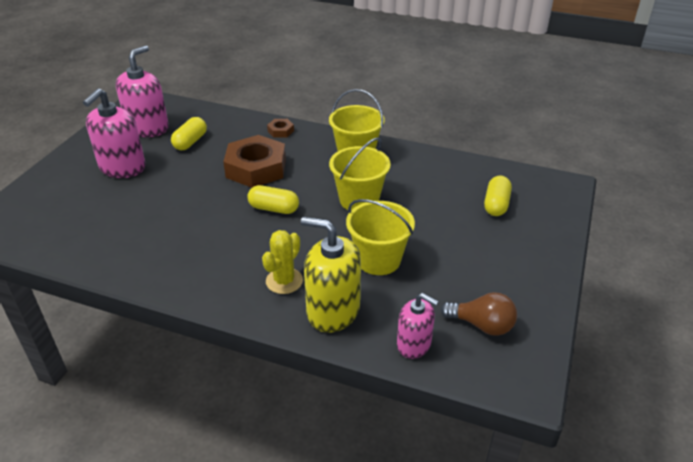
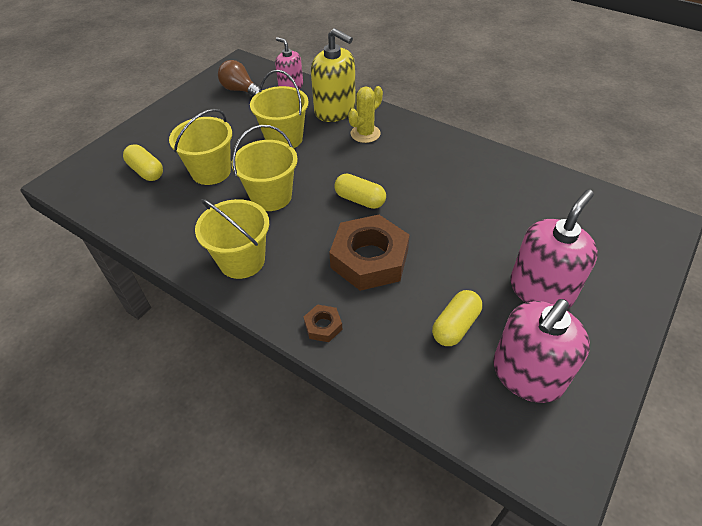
camera: 165 degrees left, 10 degrees up
(432, 213) = (211, 171): none -> yellow bucket
(496, 204) = (146, 171): yellow capsule -> yellow capsule turned 75 degrees counterclockwise

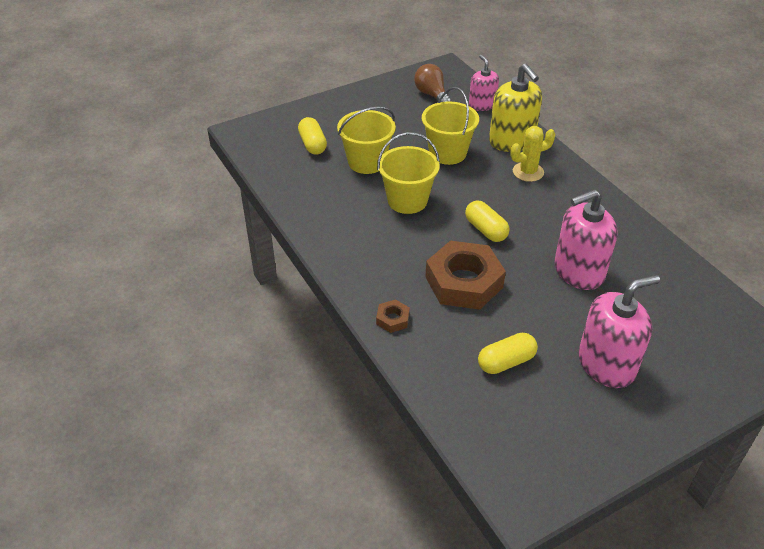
camera: 25 degrees right, 5 degrees down
(242, 260) = (354, 245): yellow bucket -> none
(527, 374) = (544, 422): pink soap dispenser -> pink soap dispenser (578, 271)

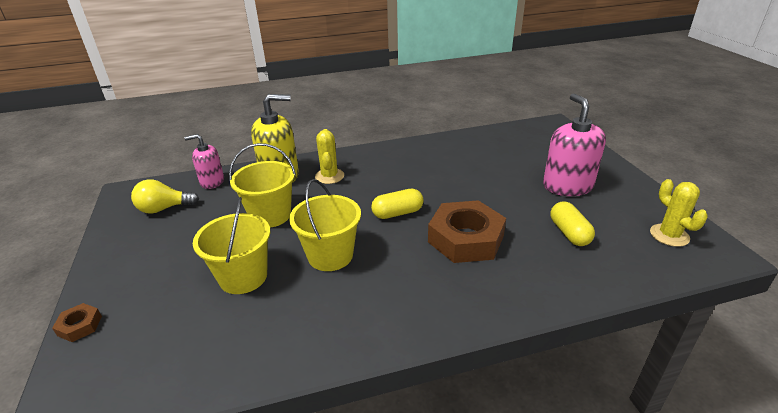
camera: 75 degrees left, 10 degrees down
(313, 144) = (169, 323): yellow capsule -> none
(392, 319) = (513, 297): brown nut -> brown nut (80, 326)
(432, 95) = (164, 208): brown light bulb -> yellow light bulb
(539, 454) = (669, 235): none -> yellow cactus
(578, 271) = (464, 177): pink soap dispenser -> none

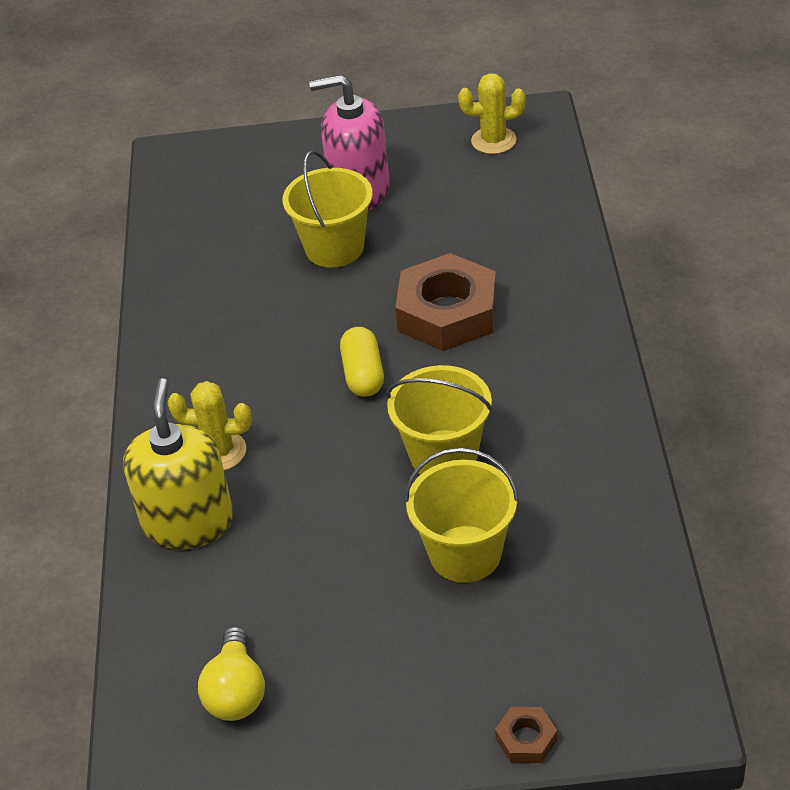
camera: 75 degrees left, 10 degrees up
(212, 182) = (165, 628): pink soap dispenser -> none
(270, 215) = (315, 530): yellow bucket -> yellow bucket (334, 248)
(569, 233) = (464, 218): yellow capsule -> none

